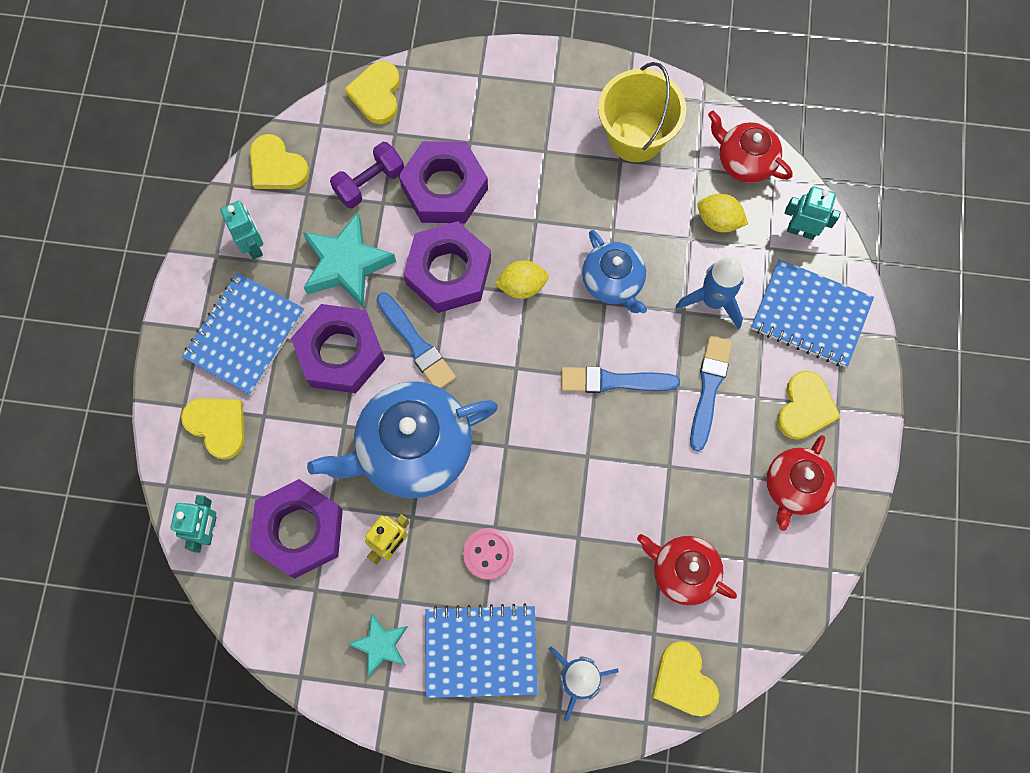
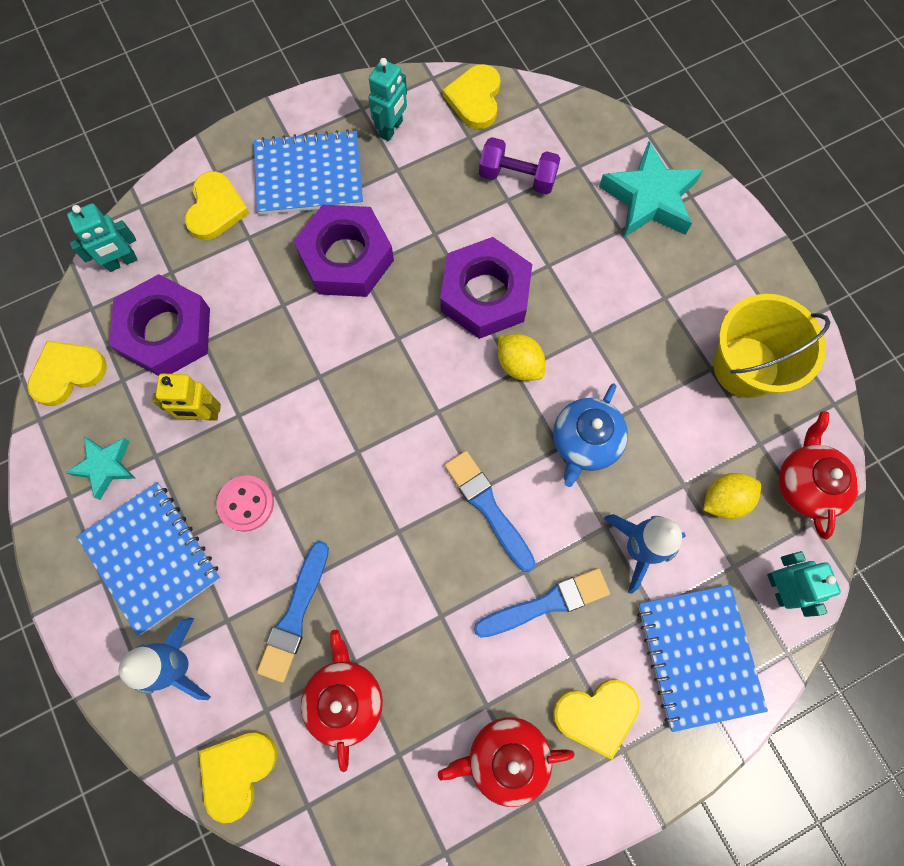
camera: 55 degrees right, 0 degrees up
(346, 264) = (429, 209): turquoise star -> turquoise star (649, 198)
(376, 94) = (603, 128): yellow heart -> yellow heart (67, 373)
(413, 449) = (300, 374): blue teapot -> none
(416, 344) = (398, 313): blue brush -> blue brush (295, 615)
(444, 188) = (560, 239): purple nut -> none
(718, 220) = (724, 500): yellow lemon -> yellow lemon turned 75 degrees clockwise

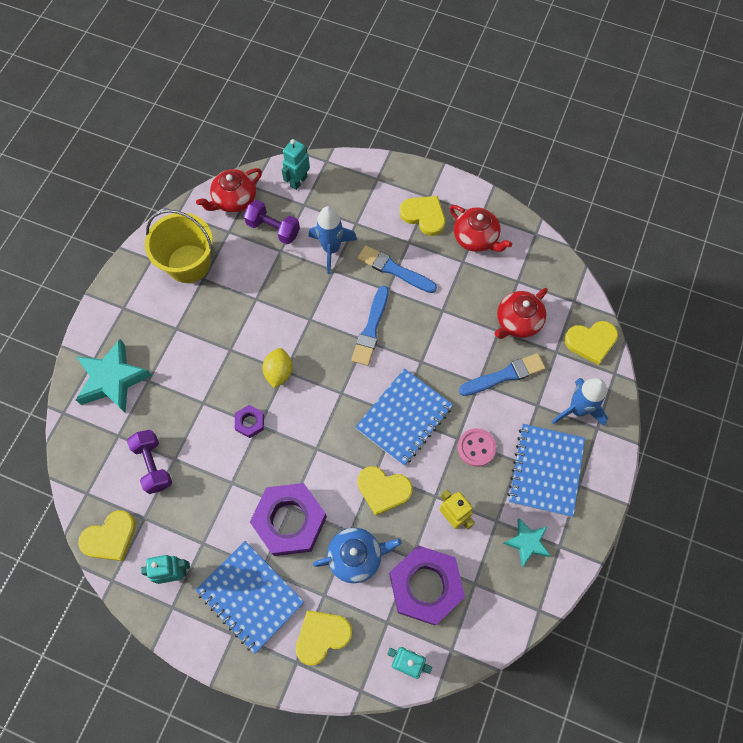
camera: 130 degrees left, 5 degrees down
(67, 373) = (500, 621): yellow heart -> yellow heart (383, 490)
(485, 294) = (250, 422): purple nut -> purple nut, size x0.45
(585, 442) = (296, 309): blue teapot -> blue teapot (356, 557)
(698, 656) = (360, 193): blue notebook -> blue notebook (404, 418)
(724, 500) = (273, 229): yellow lemon -> purple dumbbell

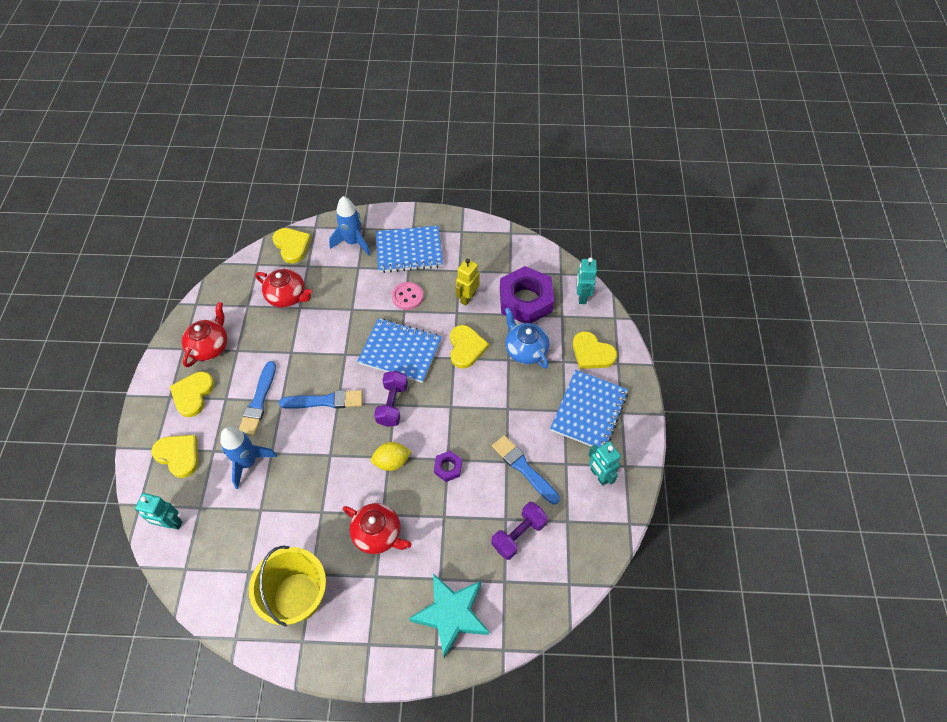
camera: 110 degrees left, 10 degrees down
(110, 537) = (596, 542): yellow heart -> yellow heart (178, 455)
(234, 200) = (206, 581): red teapot -> red teapot (378, 534)
(273, 229) = (236, 526): purple dumbbell -> purple dumbbell (392, 404)
(289, 521) = (519, 405): purple nut -> none
(504, 375) = (339, 294): blue brush -> blue brush (524, 468)
(527, 542) = (467, 249): turquoise star -> none

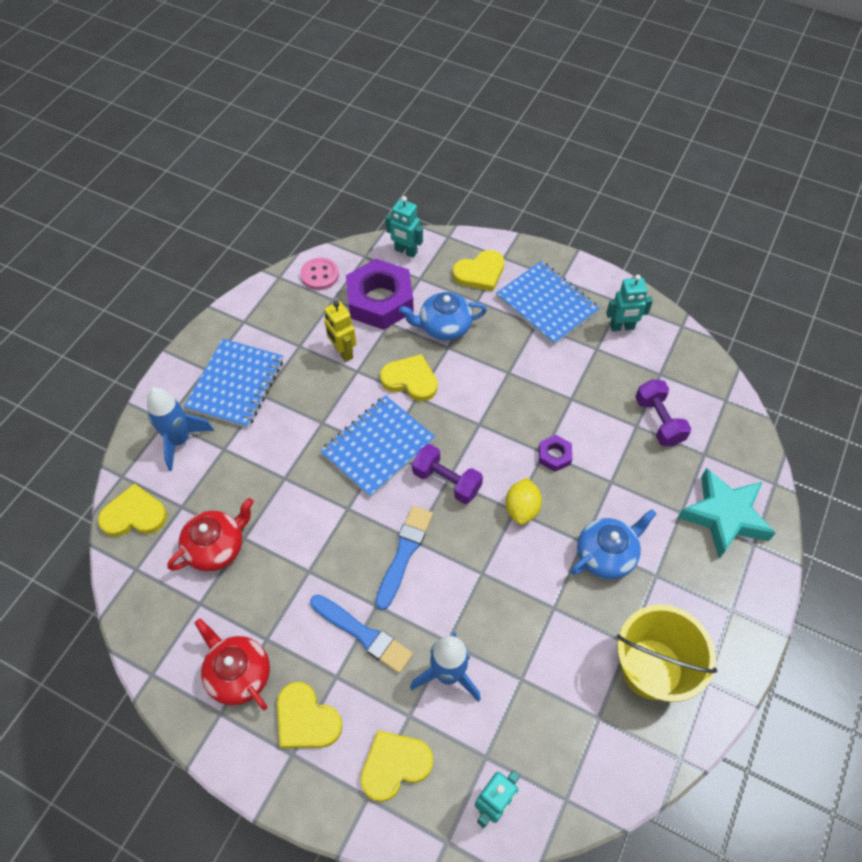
camera: 65 degrees left, 0 degrees up
(378, 534) = (606, 555): red teapot -> blue teapot
(407, 297) = (304, 411): pink button -> pink button (319, 275)
(524, 468) = (586, 386): blue brush -> none

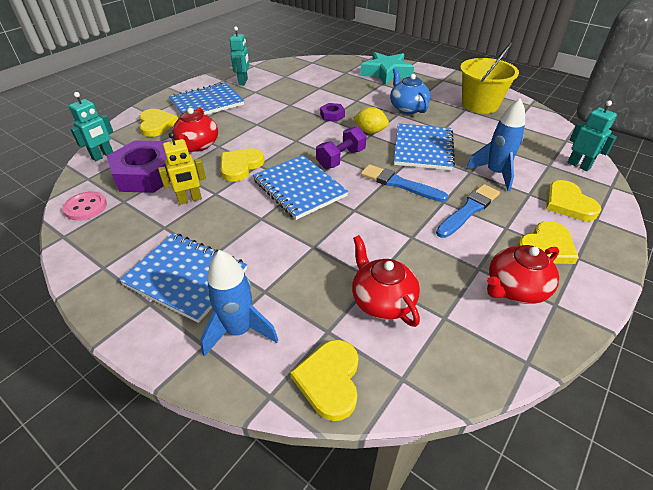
camera: 80 degrees left, 15 degrees down
(444, 327) = (198, 145): blue teapot -> red teapot
(492, 579) = (423, 148): none -> blue notebook
(658, 421) = (319, 81): purple dumbbell -> none

